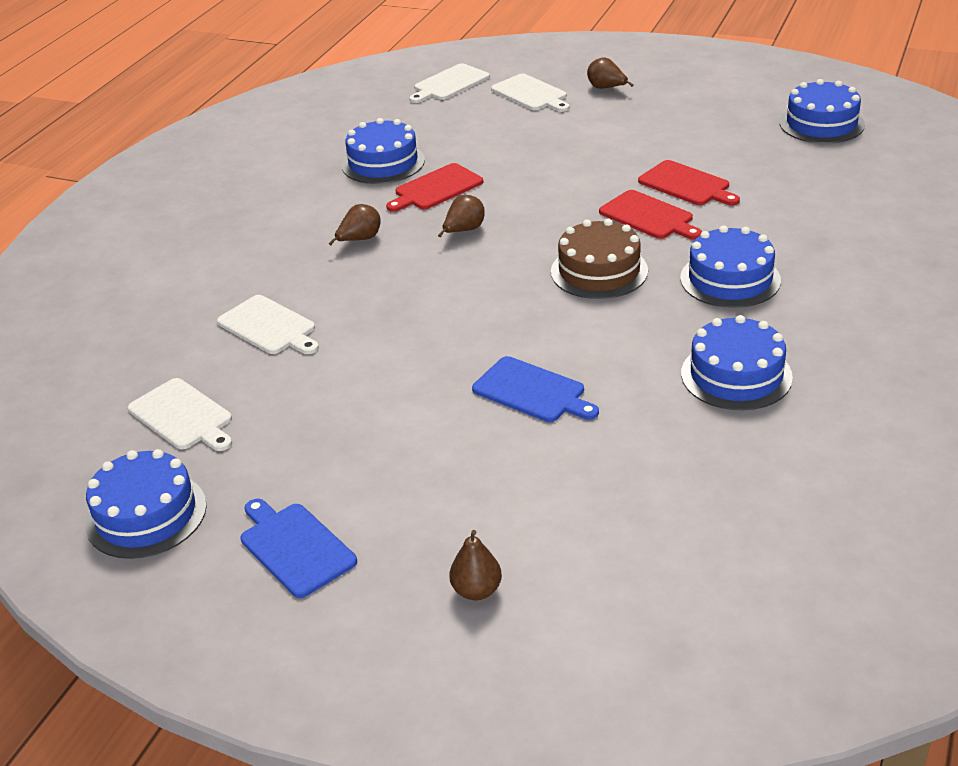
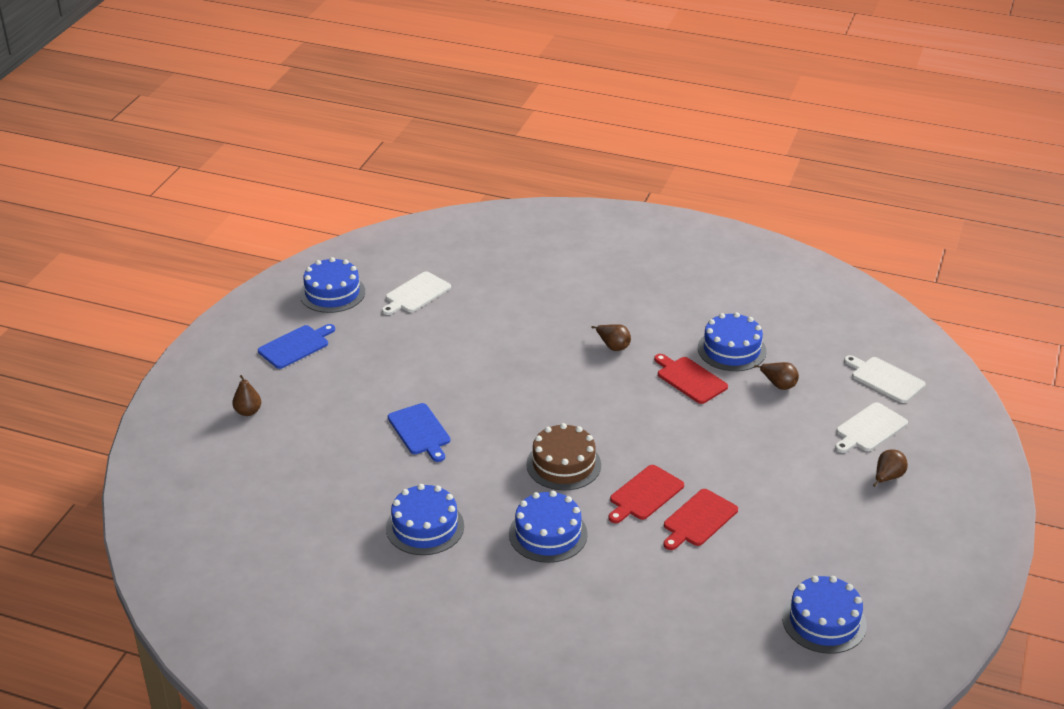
camera: 85 degrees right, 0 degrees up
(269, 327) = (505, 316): white cutting board -> none
(464, 231) = (624, 395): brown pear -> brown pear (778, 384)
(532, 391) = (420, 431): blue cutting board -> blue cutting board turned 60 degrees counterclockwise

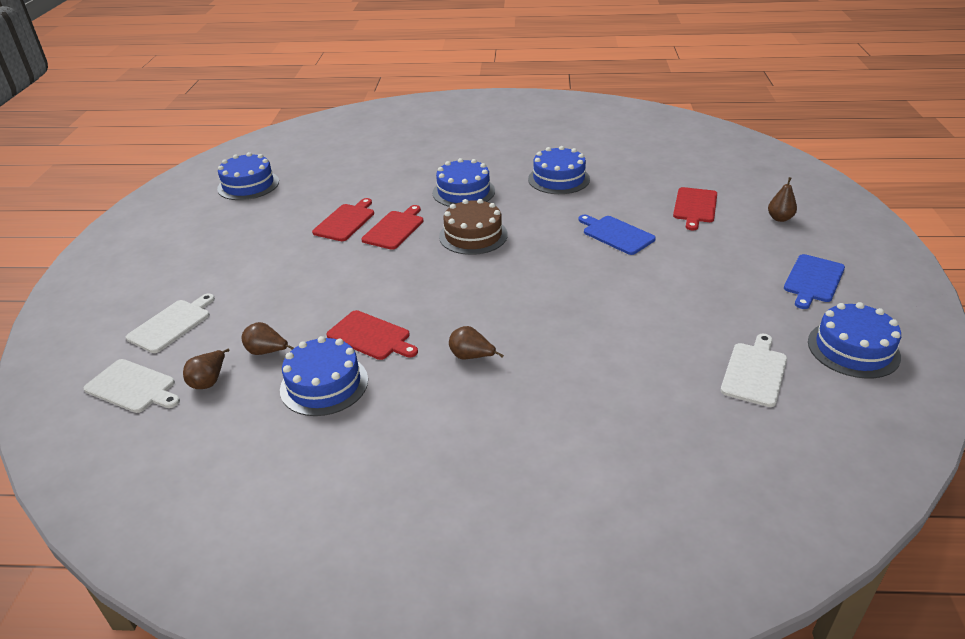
camera: 165 degrees right, 0 degrees up
(313, 446) = (695, 207): none -> red cutting board
(887, 477) = (168, 283): brown pear -> brown pear (209, 381)

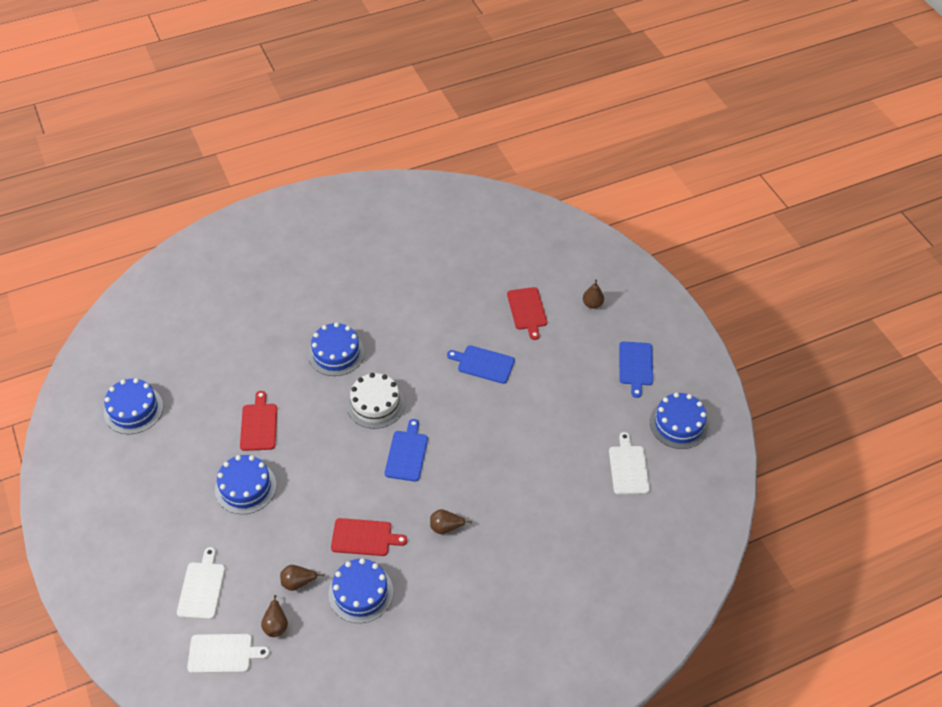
camera: 30 degrees left, 15 degrees up
(394, 229) = (307, 419): red cutting board -> none
(473, 235) = (375, 404): brown cake -> white cake
(476, 281) = (407, 453): none -> blue cutting board
(558, 179) = (406, 310): blue cake -> blue cake (245, 487)

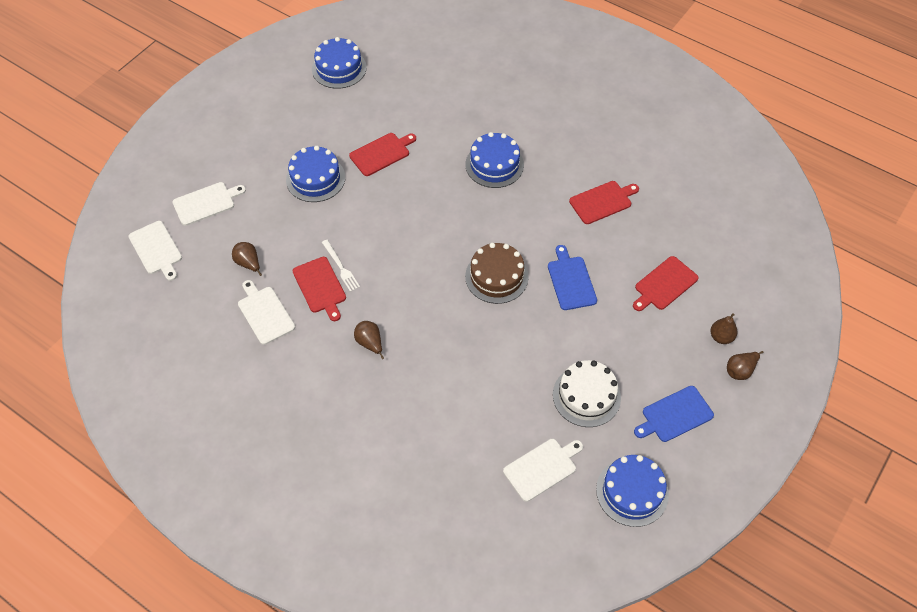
camera: 60 degrees right, 5 degrees up
(276, 624) = (201, 270): brown pear -> brown pear (740, 370)
(355, 512) = (341, 267): none -> white fork
(361, 592) = (265, 313): blue cake -> white cutting board
(375, 404) = (462, 221): white cake -> white cake (586, 396)
(407, 453) = (427, 273): blue cutting board -> none
(427, 305) = (602, 202): none -> red cutting board
(445, 409) = (496, 276): none -> brown cake

